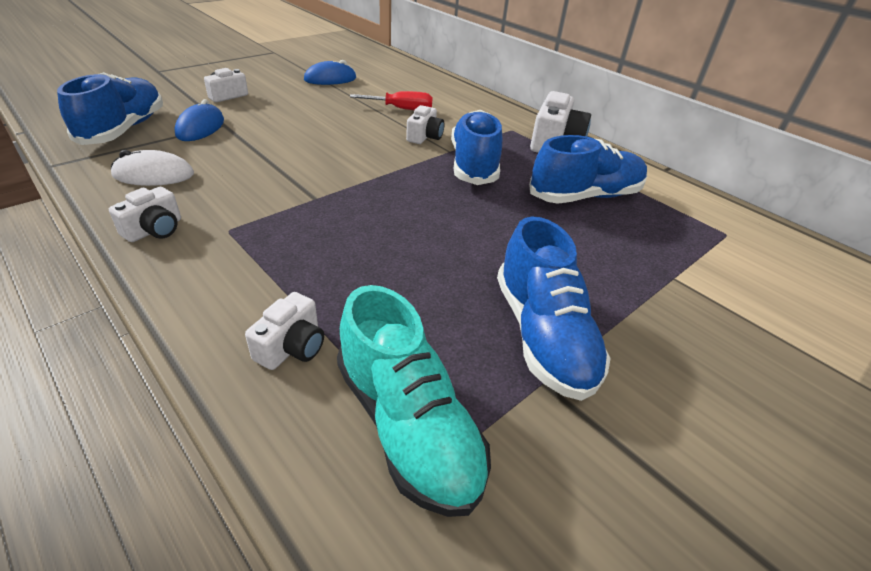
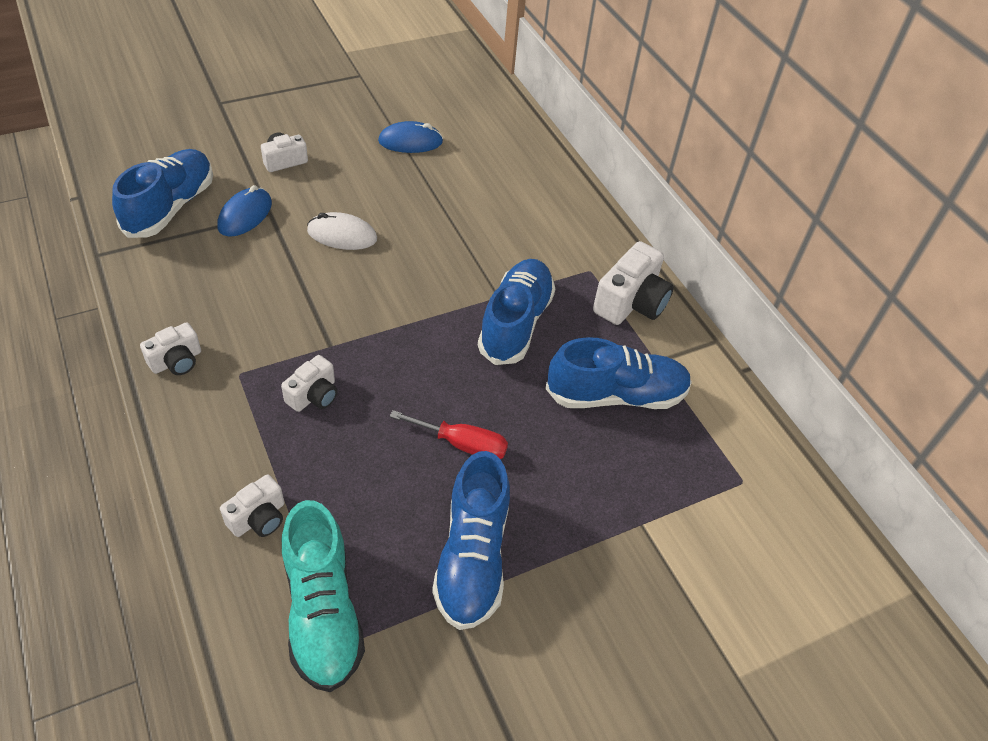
camera: 15 degrees right, 10 degrees up
(153, 175) = (187, 284): white mouse -> white mouse (342, 235)
(402, 109) = (474, 212): red screwdriver -> red screwdriver (462, 444)
(424, 137) = (480, 267): white camera -> white camera (314, 395)

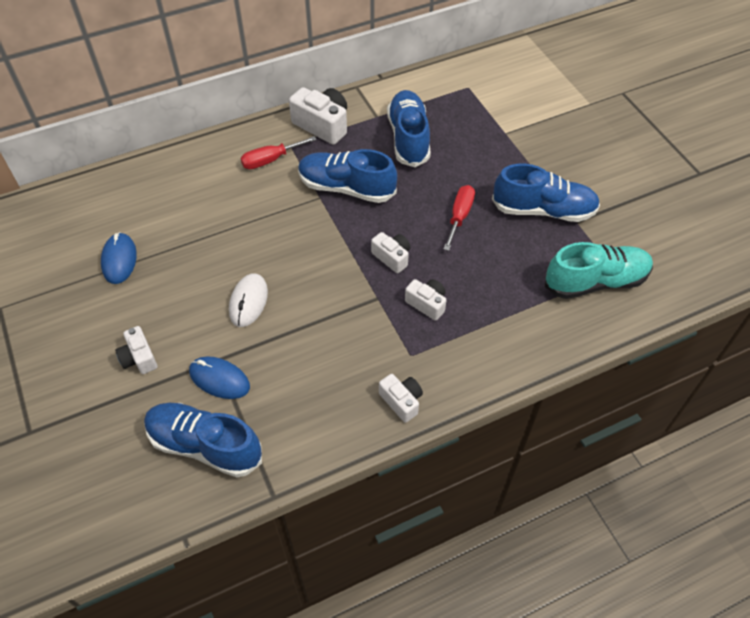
camera: 85 degrees left, 5 degrees up
(258, 518) = (536, 324): white camera -> white camera (392, 257)
(561, 252) = (270, 160): none -> red screwdriver

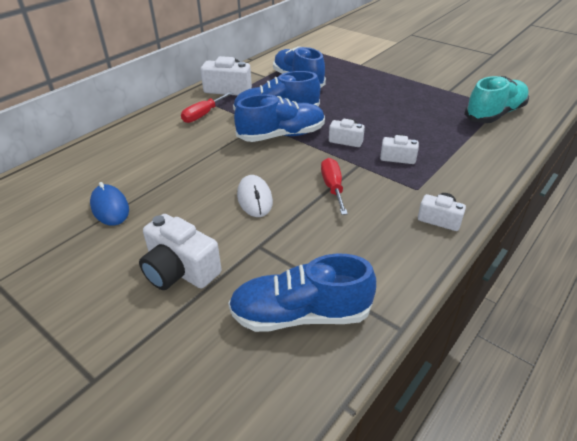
camera: 25 degrees left, 15 degrees down
(139, 358) = (180, 270): white camera -> white camera, size x1.66
(219, 379) = (272, 259): blue mouse -> none
(459, 216) = (372, 107): red screwdriver -> red screwdriver (333, 187)
(543, 210) = (423, 91): blue shoe -> blue shoe (281, 135)

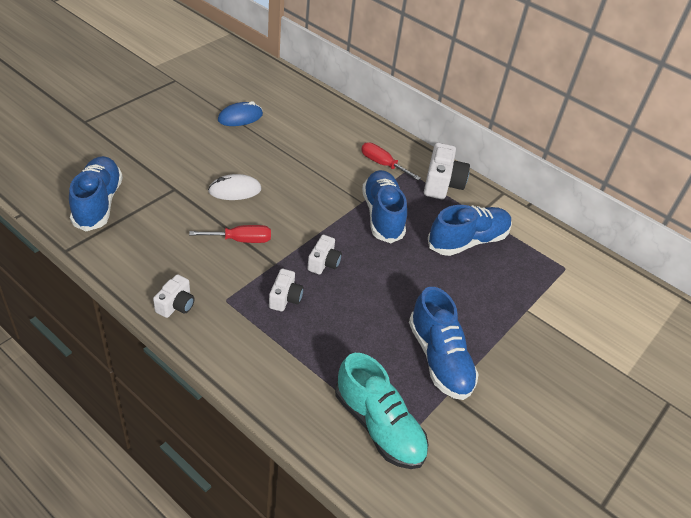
camera: 85 degrees right, 5 degrees up
(180, 270) = (160, 151): white camera -> none
(281, 135) = (337, 215): blue shoe -> blue shoe (439, 359)

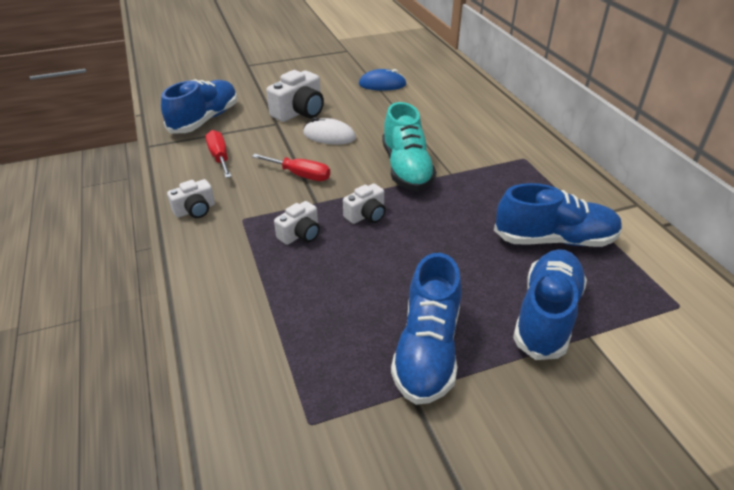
camera: 35 degrees right, 5 degrees down
(379, 426) = (296, 394): turquoise shoe -> turquoise shoe (406, 169)
(382, 164) = (500, 147): red screwdriver -> red screwdriver (219, 157)
(382, 215) = (465, 190): blue shoe -> blue shoe (546, 315)
(442, 183) = (560, 178): white camera -> white camera (299, 112)

